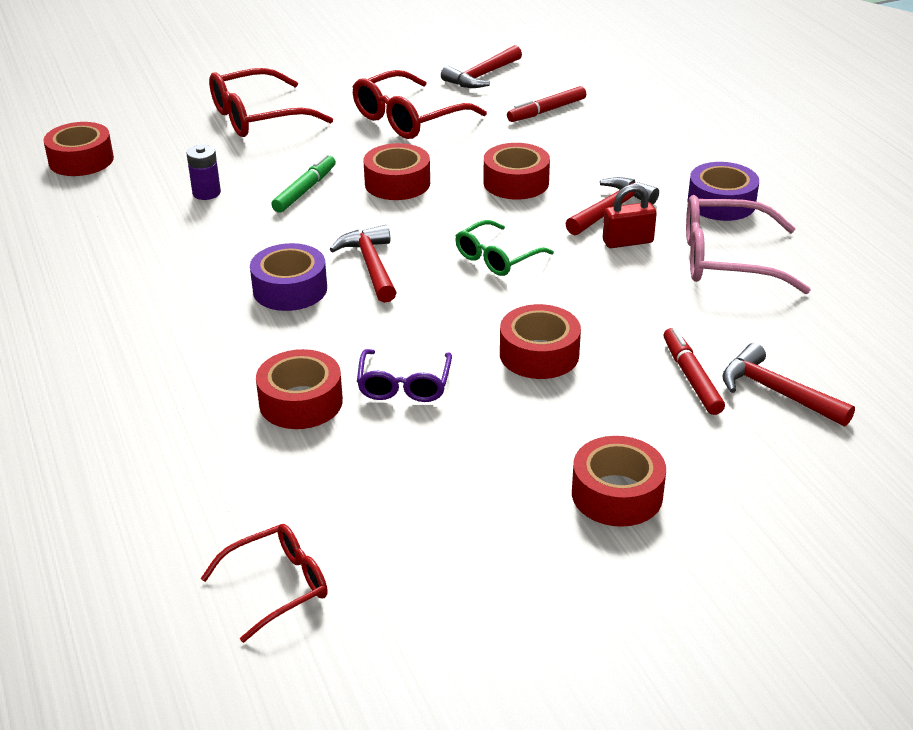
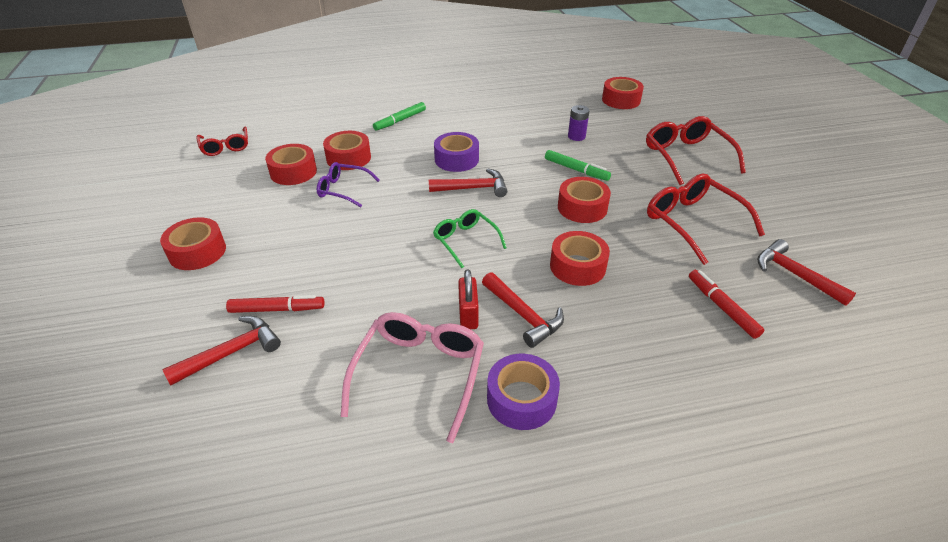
camera: 100 degrees right, 5 degrees up
(152, 369) = (400, 120): none -> green marker
(539, 354) = (343, 243): red tape -> red tape (293, 172)

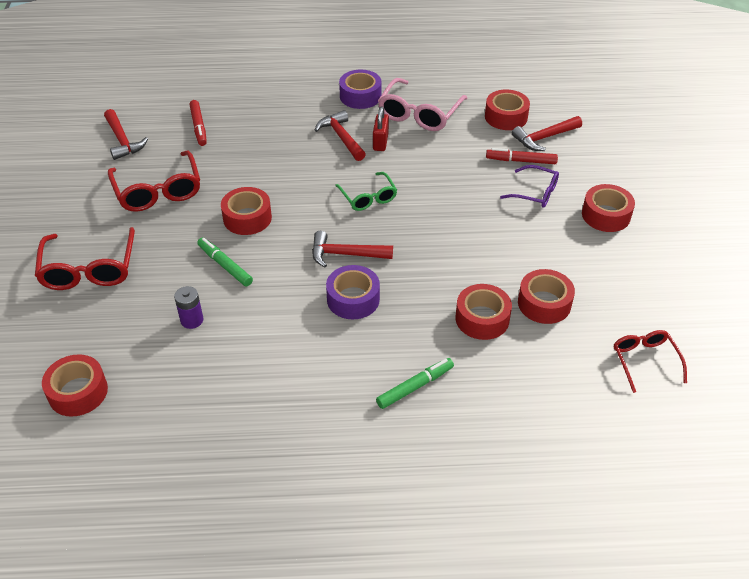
camera: 170 degrees left, 5 degrees up
(342, 190) = (484, 270): purple glasses -> purple glasses (536, 193)
(577, 266) = (283, 165): red tape -> red tape (506, 117)

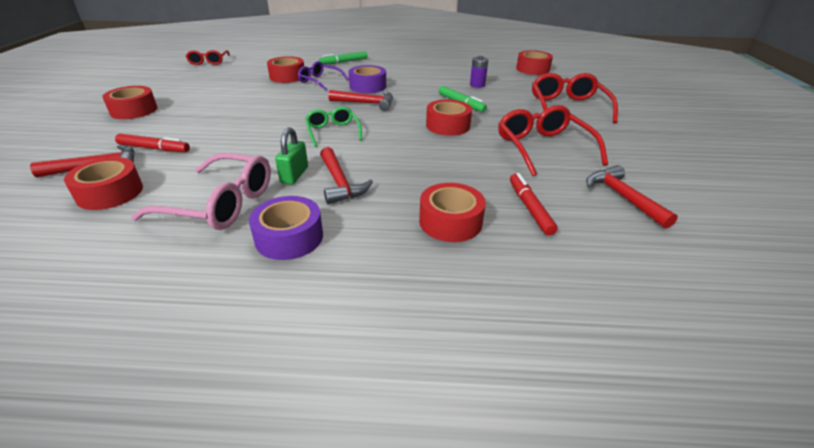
camera: 175 degrees left, 10 degrees down
(380, 142) = (294, 175): red padlock -> green padlock
(419, 114) = (221, 204): pink glasses -> pink glasses turned 75 degrees clockwise
(536, 193) = (173, 126): purple glasses -> purple glasses (319, 81)
(544, 303) = (241, 79): red tape -> red tape (450, 222)

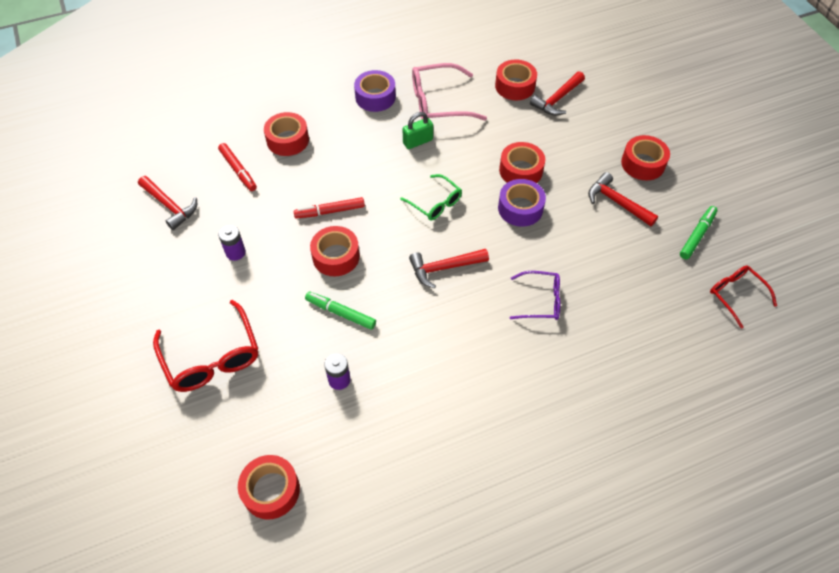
camera: 155 degrees right, 20 degrees up
(154, 148) = (549, 128): red marker -> red marker (330, 211)
(287, 76) = (591, 296): red tape -> red tape (520, 170)
(294, 175) = (417, 141): green padlock -> green padlock turned 75 degrees clockwise
(340, 183) = (379, 146): red hammer -> red hammer (616, 202)
(344, 62) = (567, 381): green marker -> green marker (697, 235)
(368, 86) = (473, 312): purple tape -> purple tape (520, 208)
(542, 147) = (235, 252): red glasses -> purple battery

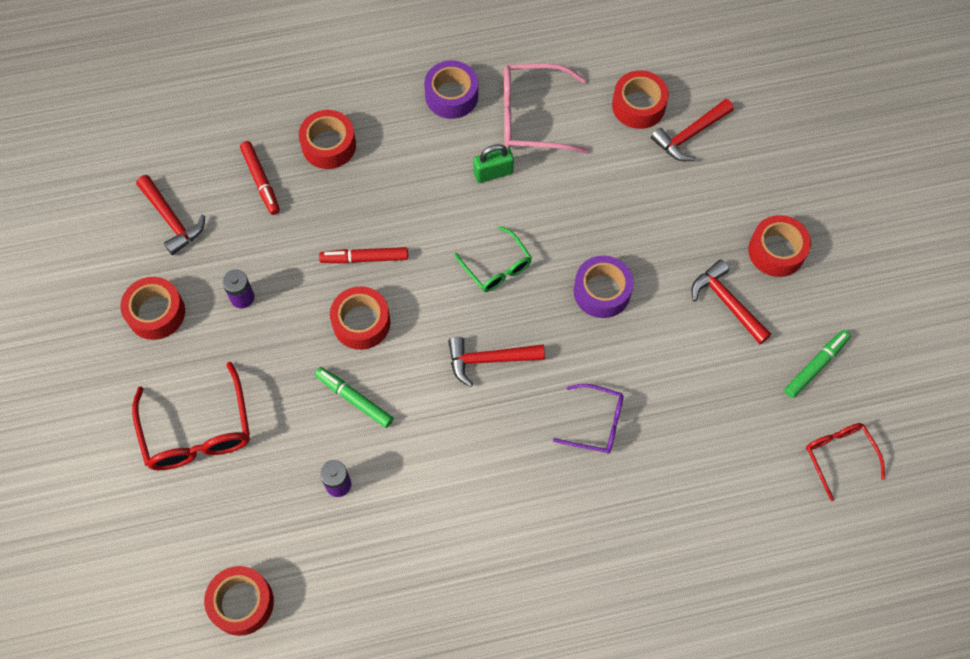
camera: 10 degrees right, 10 degrees up
(520, 170) = (615, 236): red tape -> red tape (156, 313)

